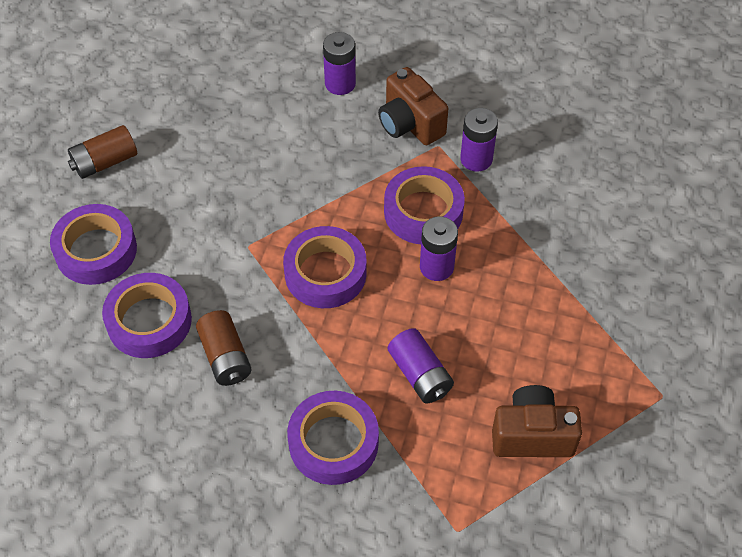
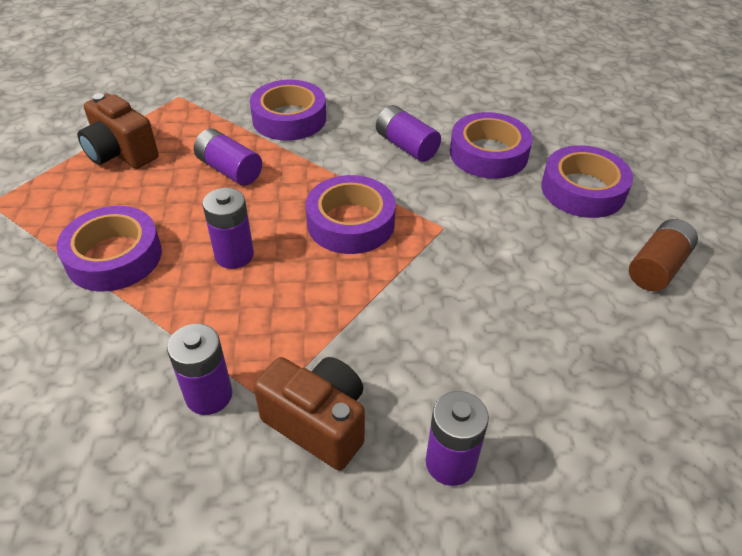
camera: 160 degrees right, 10 degrees down
(225, 357) = (406, 146): brown battery -> purple battery
(423, 212) = (264, 307): purple tape -> purple tape (114, 257)
(532, 435) = (121, 153): brown camera -> brown camera turned 60 degrees clockwise

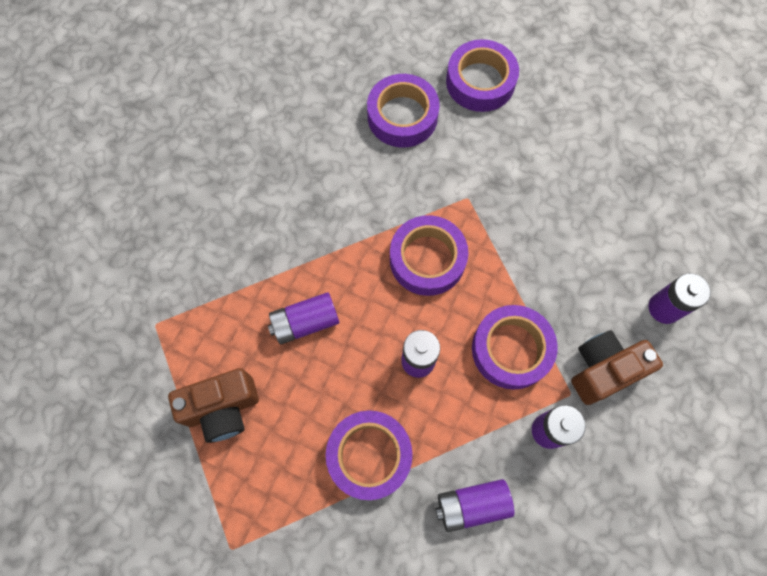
camera: 60 degrees left, 25 degrees up
(289, 118) = (258, 241): purple tape -> purple tape (511, 349)
(406, 146) = (356, 169): purple battery -> purple battery (472, 505)
(657, 267) = (577, 92): brown battery -> none

